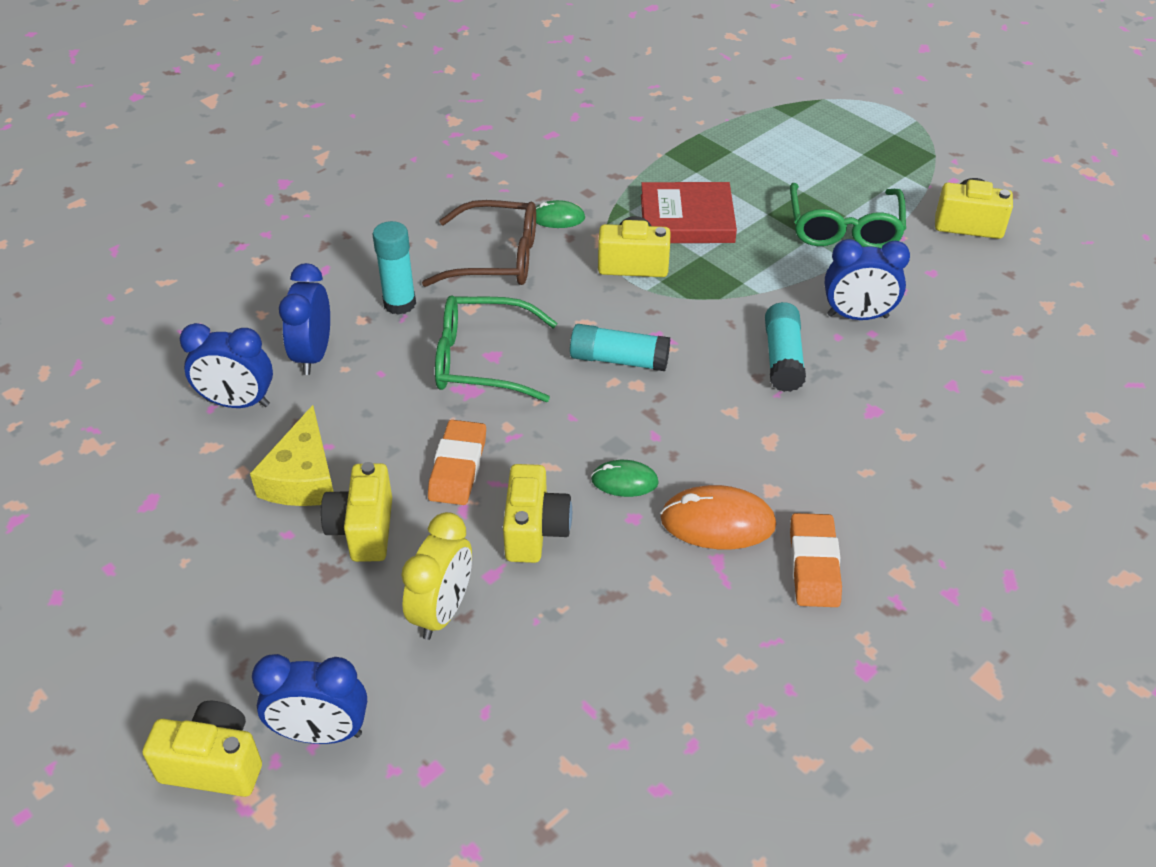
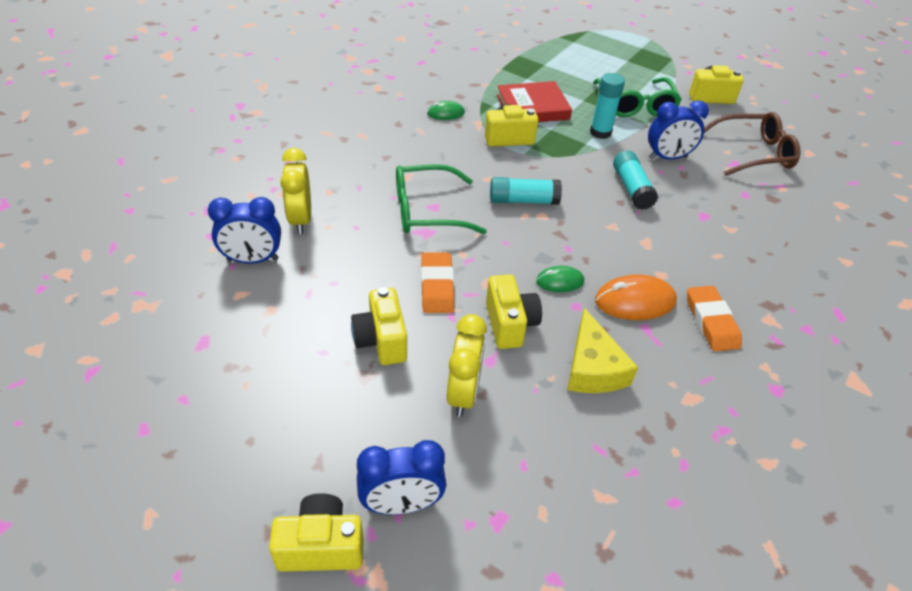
camera: 15 degrees left, 0 degrees up
(303, 477) = (321, 308): yellow cheese -> yellow cheese (593, 368)
(313, 355) = (300, 219): blue clock -> yellow clock
(399, 303) = (353, 178): turquoise glue stick -> turquoise glue stick (600, 132)
(495, 258) = (412, 142): brown glasses -> brown glasses (753, 153)

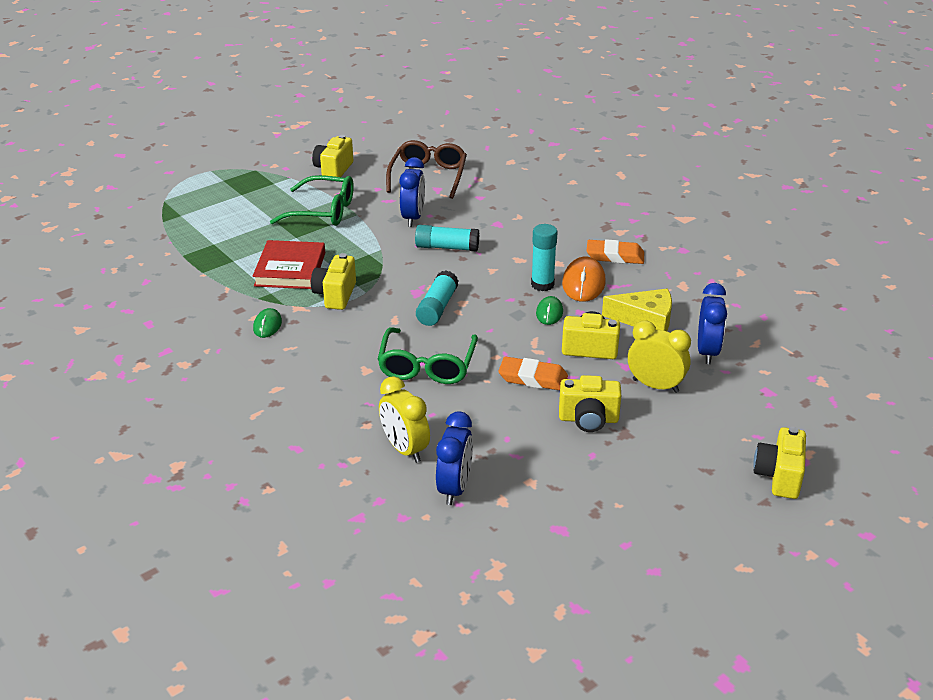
camera: 70 degrees left, 10 degrees down
(300, 219) = (404, 449): yellow clock -> yellow clock turned 45 degrees clockwise
(402, 504) = (750, 433): blue clock -> blue clock (707, 352)
(600, 132) = (356, 241): turquoise glue stick -> turquoise glue stick (542, 284)

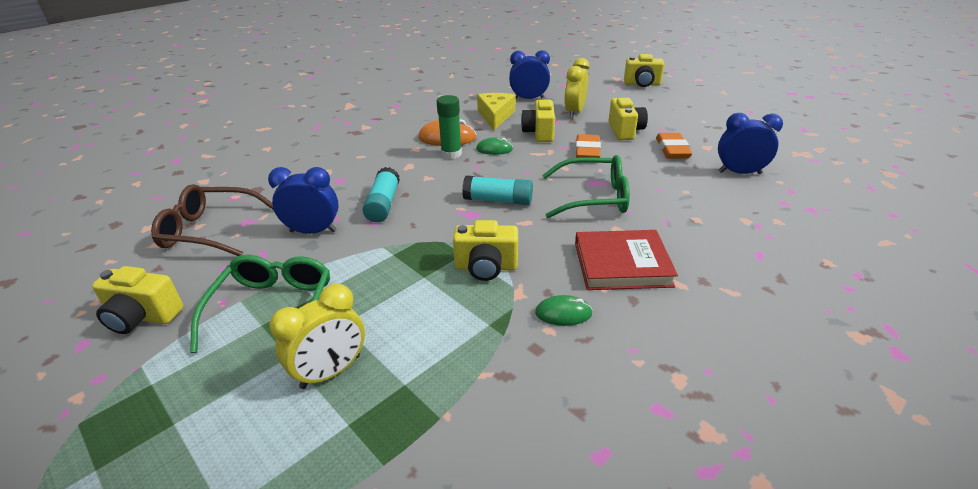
camera: 95 degrees left, 0 degrees up
(290, 269) = (429, 315): red book -> red book (622, 264)
(404, 449) = (714, 197): yellow clock -> yellow clock (331, 372)
(542, 284) = (451, 154): turquoise glue stick -> green glue stick
(615, 256) = (405, 128): orange eraser -> orange eraser (672, 150)

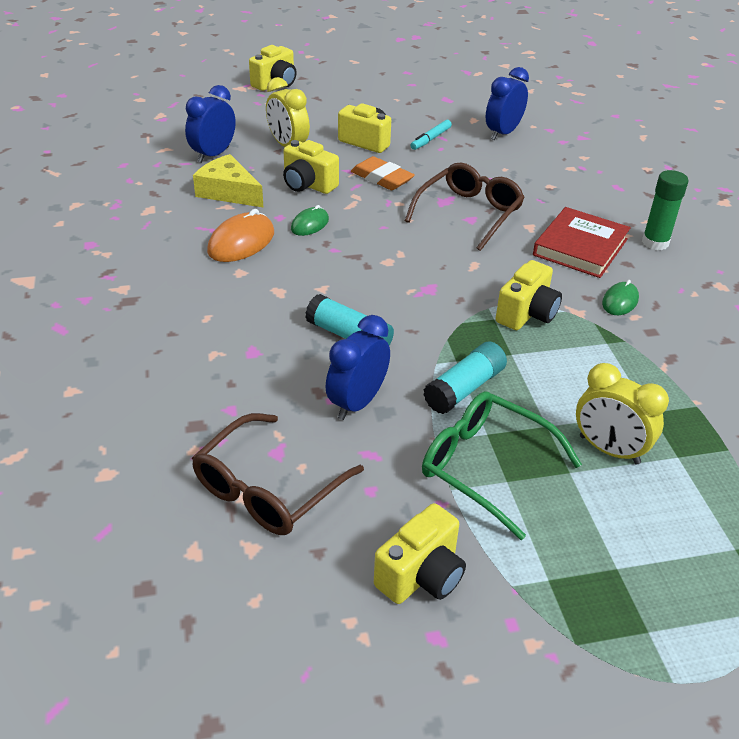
camera: 60 degrees left, 5 degrees up
(331, 372) = (609, 450): yellow clock -> yellow clock turned 135 degrees clockwise
(451, 154) = (285, 254): green glue stick -> green glue stick (655, 242)
(498, 200) = (419, 264): turquoise glue stick -> turquoise glue stick (464, 388)
(593, 197) = (468, 214): green glasses -> brown glasses
(672, 150) = (431, 139): orange eraser -> turquoise marker

